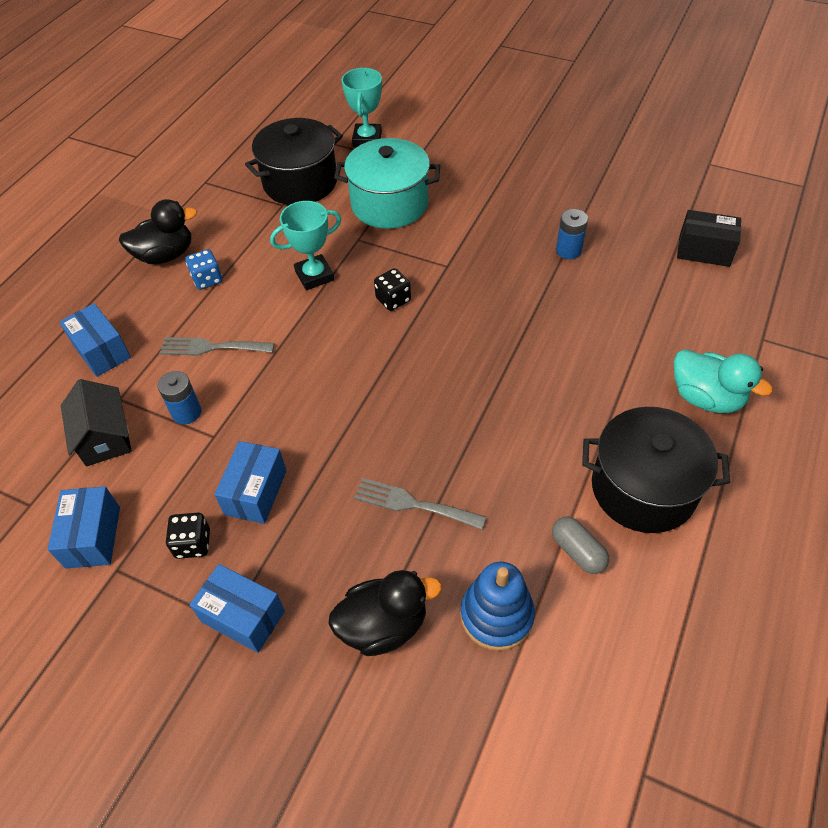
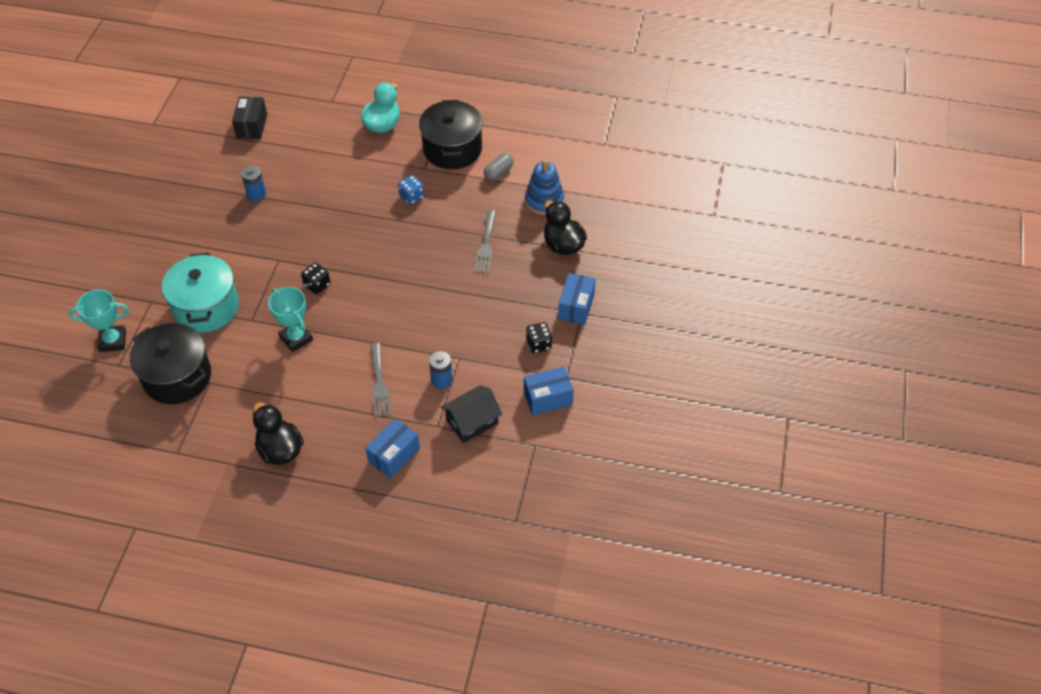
camera: 105 degrees left, 0 degrees up
(207, 279) = (307, 409): blue dice -> blue dice (412, 197)
(255, 492) = (496, 323): blue box -> none

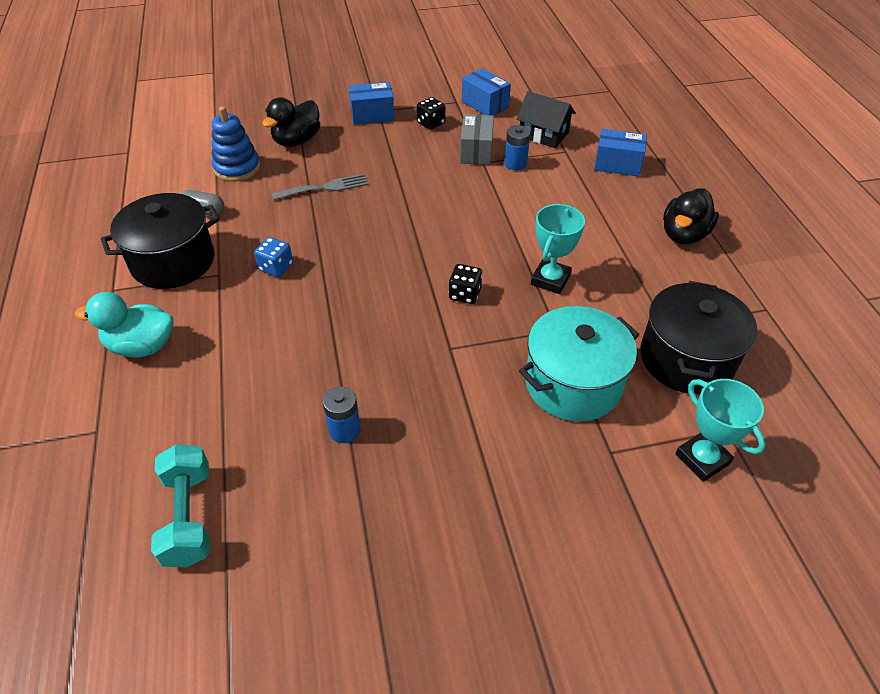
camera: 115 degrees left, 5 degrees down
(252, 126) = (189, 517): black box -> turquoise dumbbell
(379, 383) = (553, 199): grey fork -> none
(476, 360) = (476, 151): none -> grey box

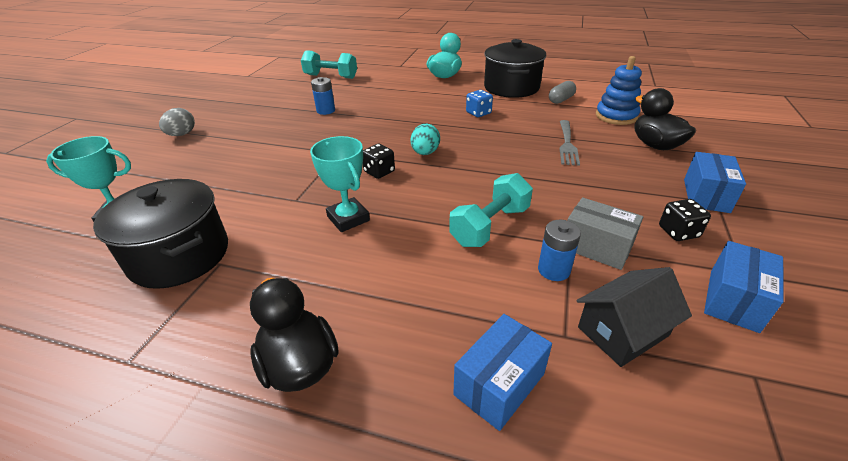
camera: 120 degrees right, 10 degrees down
(404, 276) = (425, 153): none -> turquoise egg
(485, 104) = (733, 300): blue box -> blue box turned 45 degrees counterclockwise
(492, 200) = (490, 226): none -> turquoise dumbbell
(528, 576) = (182, 134): none -> grey egg
(573, 383) = (246, 188): turquoise pot -> none

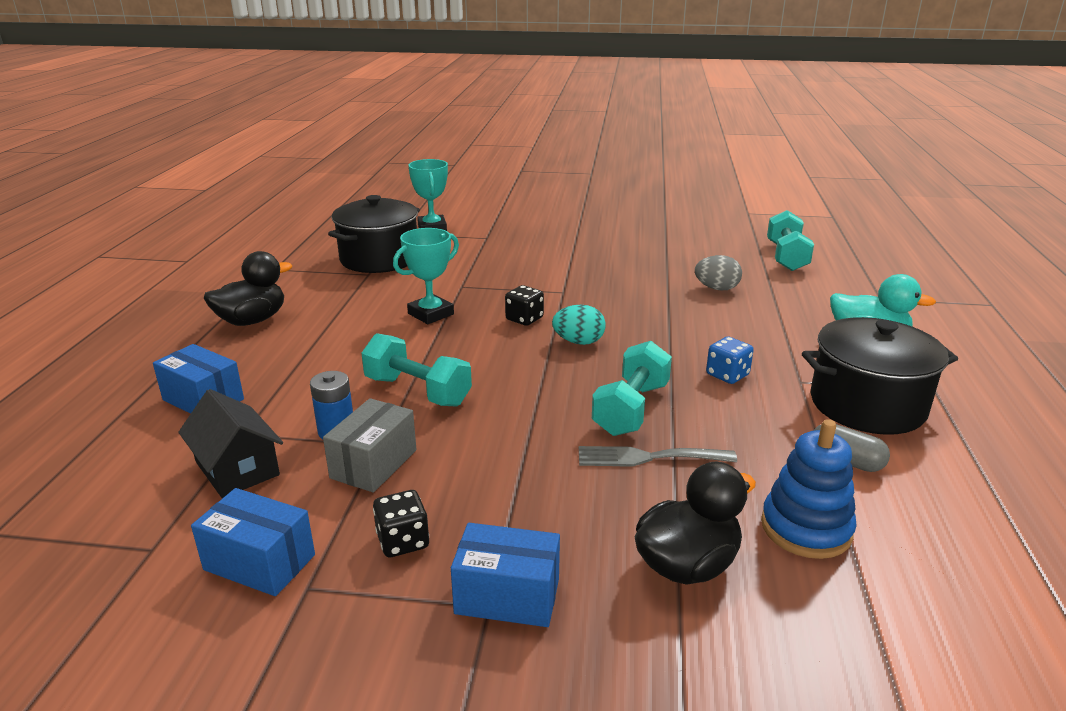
camera: 80 degrees right, 10 degrees down
(182, 134) = (575, 216): grey egg -> grey egg (716, 288)
(326, 111) = (670, 270): blue battery -> none
(516, 144) = (631, 409): none -> turquoise dumbbell

